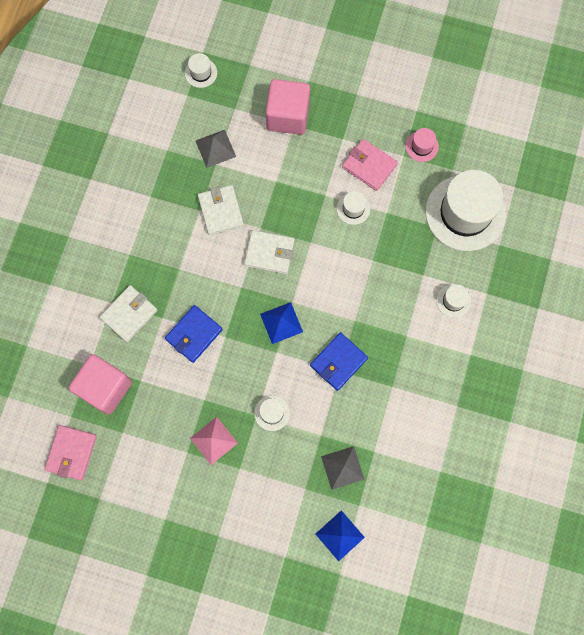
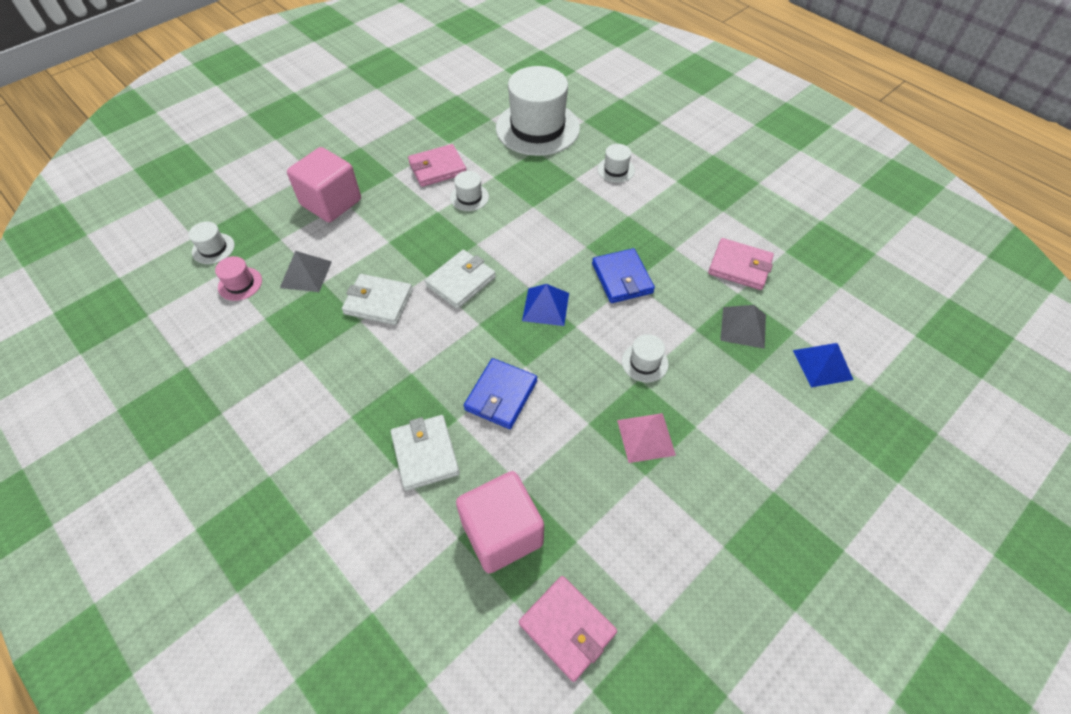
camera: 60 degrees left, 20 degrees down
(194, 334) = (501, 395): blue wallet -> blue wallet turned 45 degrees clockwise
(402, 442) = (739, 267): none -> pink wallet
(421, 146) = (451, 128): pink hat -> pink hat (240, 284)

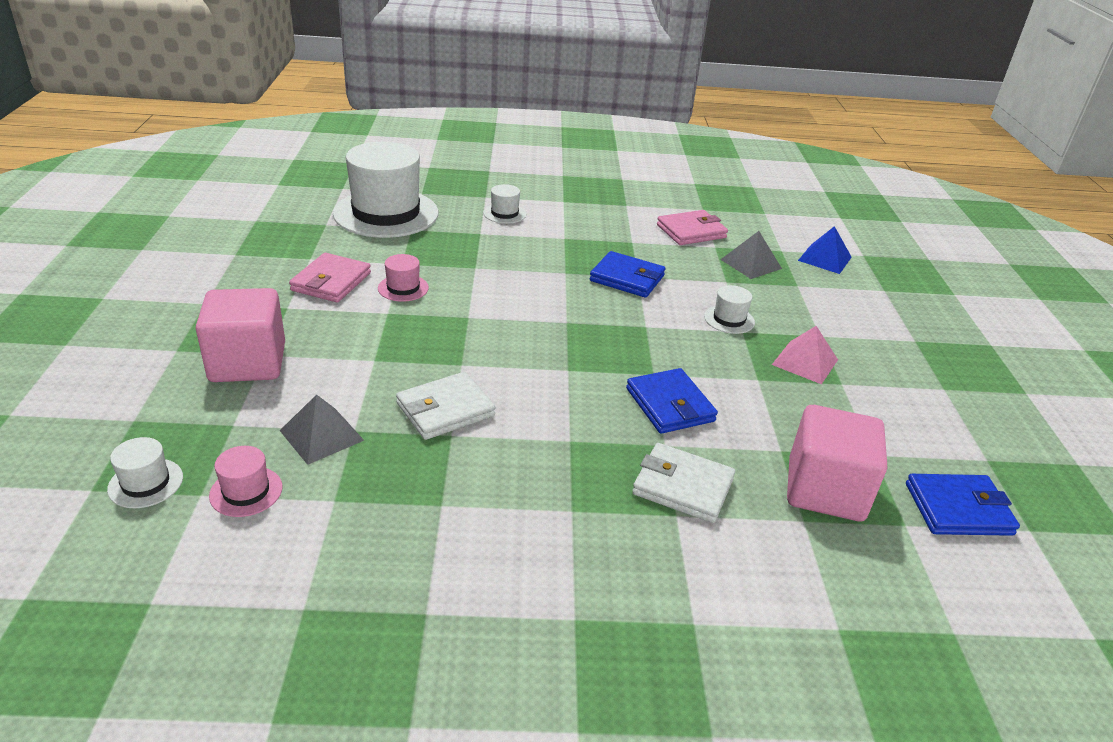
camera: 50 degrees left, 20 degrees down
(461, 281) = (500, 350): white wallet -> none
(469, 197) = (403, 288): white hat -> pink hat
(545, 306) = (602, 327): blue pyramid -> none
(567, 628) = (958, 509): pink wallet -> blue wallet

